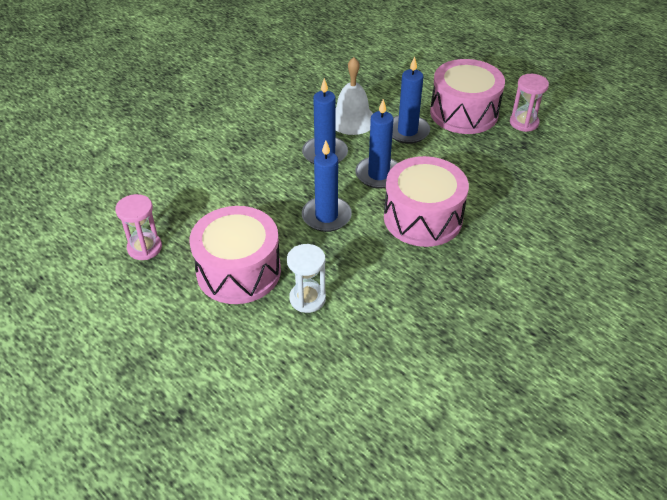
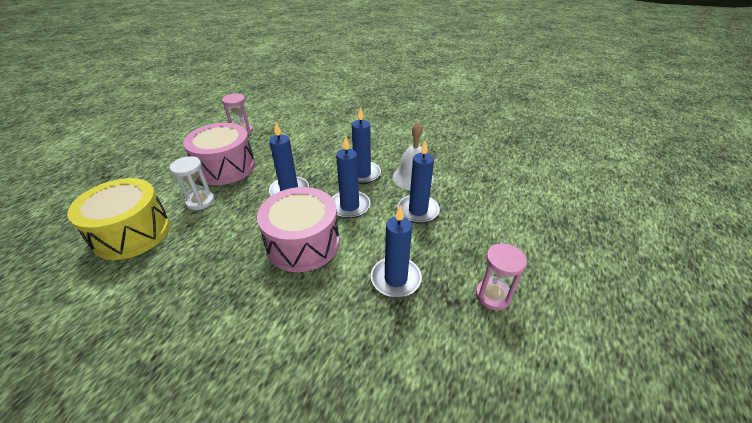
camera: 70 degrees right, 5 degrees down
(343, 365) = (132, 233): none -> yellow drum
(464, 113) = (473, 242): pink drum -> none
(490, 168) = (395, 279): none -> blue candle

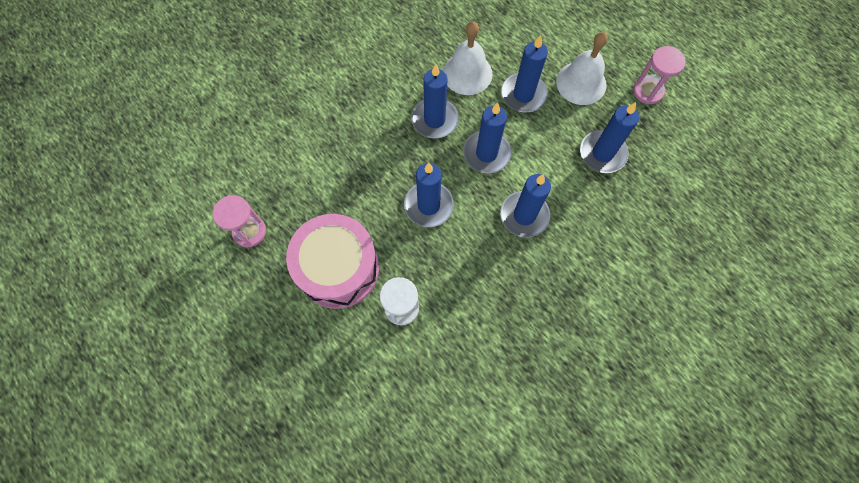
camera: 65 degrees left, 30 degrees up
(132, 233) = (428, 389): yellow drum -> none
(303, 243) = (524, 215): pink drum -> blue candle
(459, 242) = (581, 83): none -> white bell

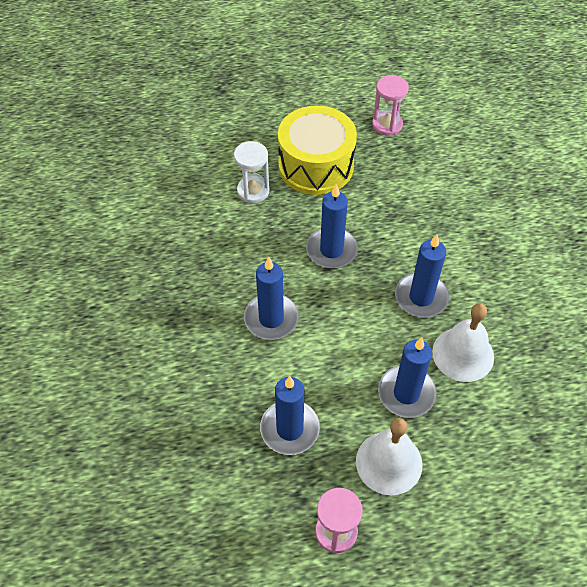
camera: 120 degrees right, 15 degrees down
(338, 269) = (316, 165): pink drum -> yellow drum
(486, 153) = (356, 322): blue candle -> none

